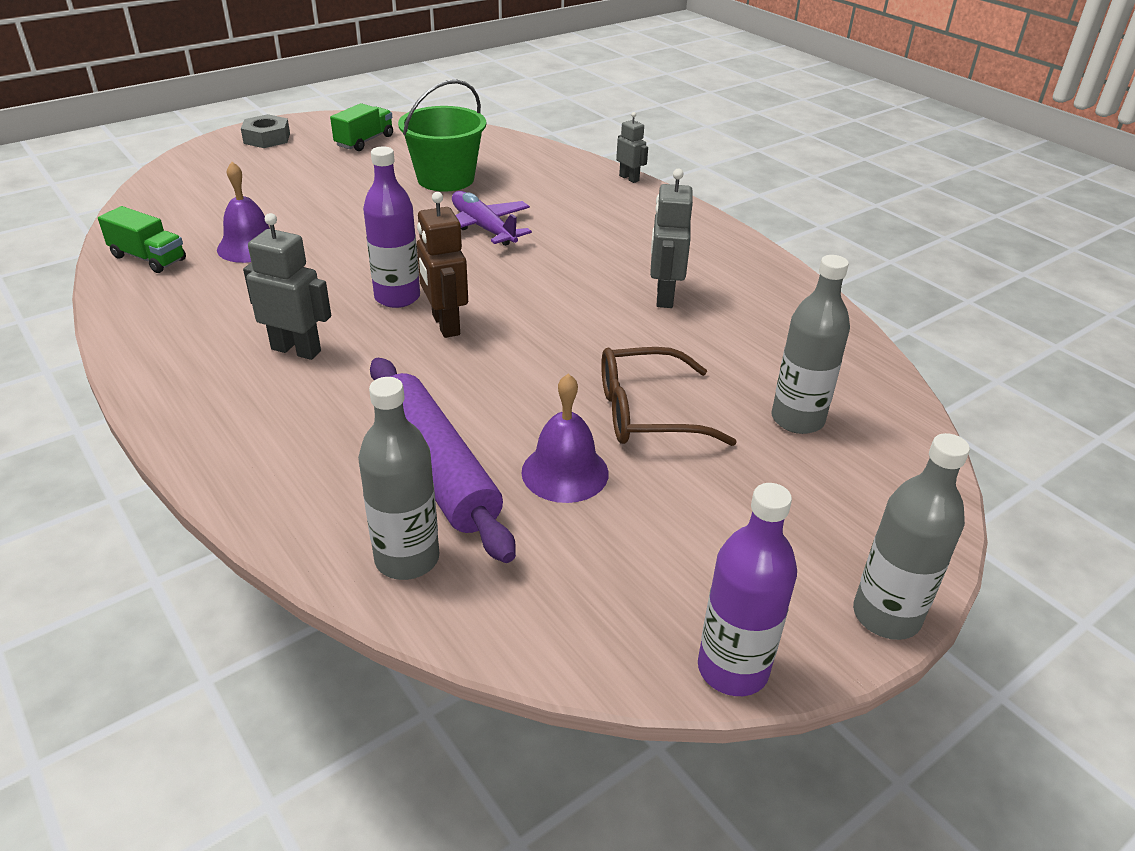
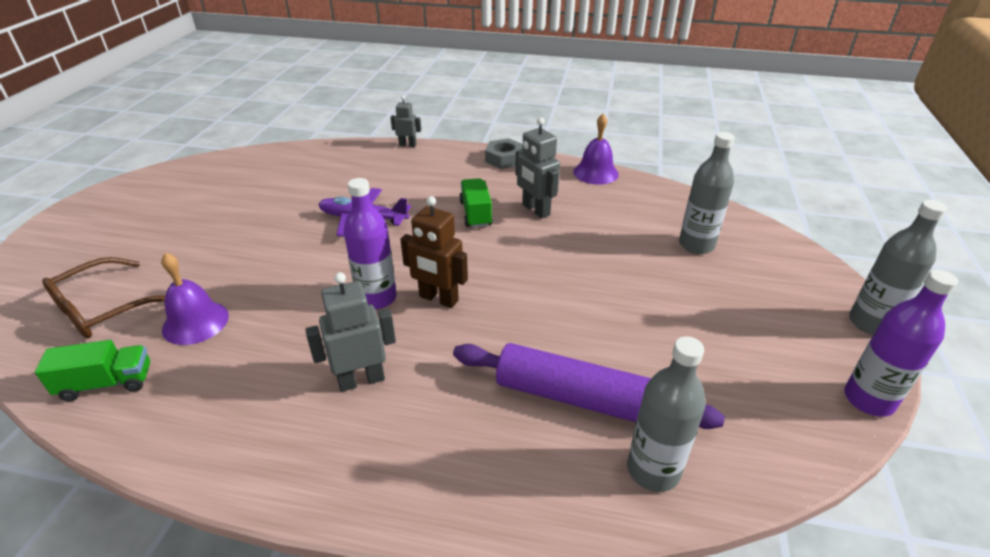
camera: 40 degrees left, 0 degrees up
(267, 138) = (73, 227): grey nut -> grey nut (504, 159)
(364, 141) = (172, 194): green truck -> green truck (476, 214)
(445, 179) = (283, 196): green bucket -> none
(565, 472) = (645, 349): purple bell -> purple bell (595, 173)
(647, 412) = (630, 285): brown glasses -> brown glasses (103, 309)

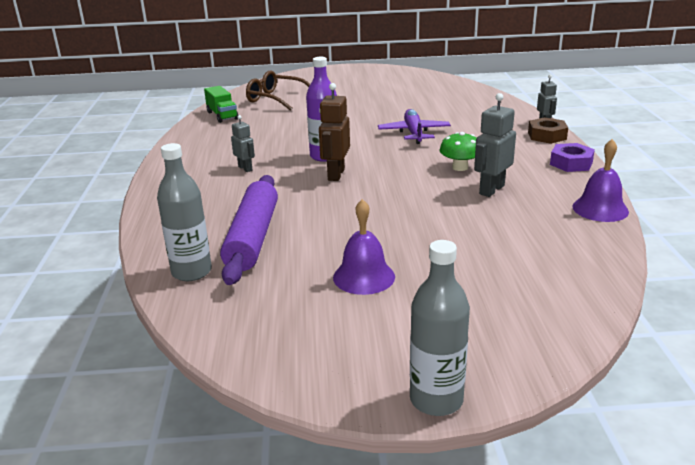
camera: 75 degrees right, 10 degrees down
(195, 322) = (275, 119): purple bell -> purple bell (364, 277)
(361, 380) = (245, 168): grey robot -> grey robot, size x0.62
(437, 152) = (547, 136): none -> brown nut
(476, 214) = (460, 167): green truck -> green mushroom
(504, 159) = (571, 163): grey nut -> purple nut
(696, 245) = (506, 277): grey bottle -> none
(868, 400) = (301, 385): purple bottle -> none

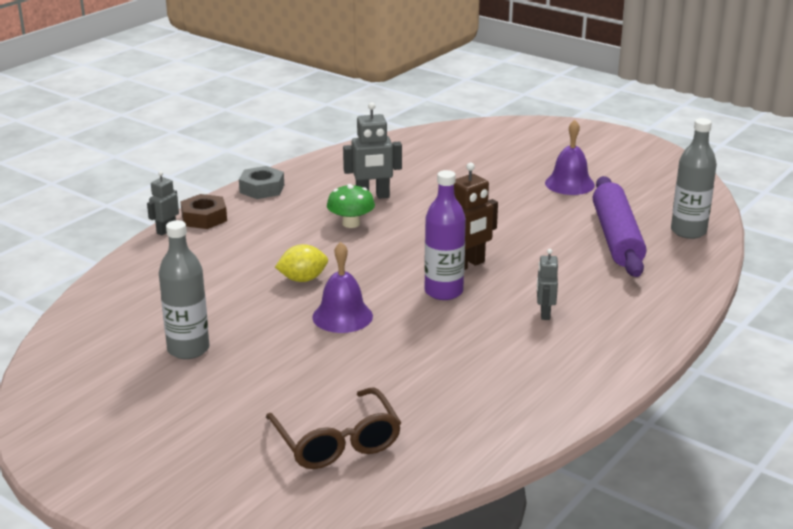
camera: 140 degrees left, 0 degrees up
(222, 115) = (465, 437): green truck -> none
(253, 238) = (616, 238): purple rolling pin -> purple rolling pin turned 45 degrees counterclockwise
(414, 133) = (303, 279): purple plane -> yellow lemon
(436, 400) = (610, 131): grey bottle -> grey bottle (188, 349)
(571, 163) = (262, 189): purple nut -> grey nut
(600, 209) = (337, 157): purple bell -> purple bell (342, 316)

